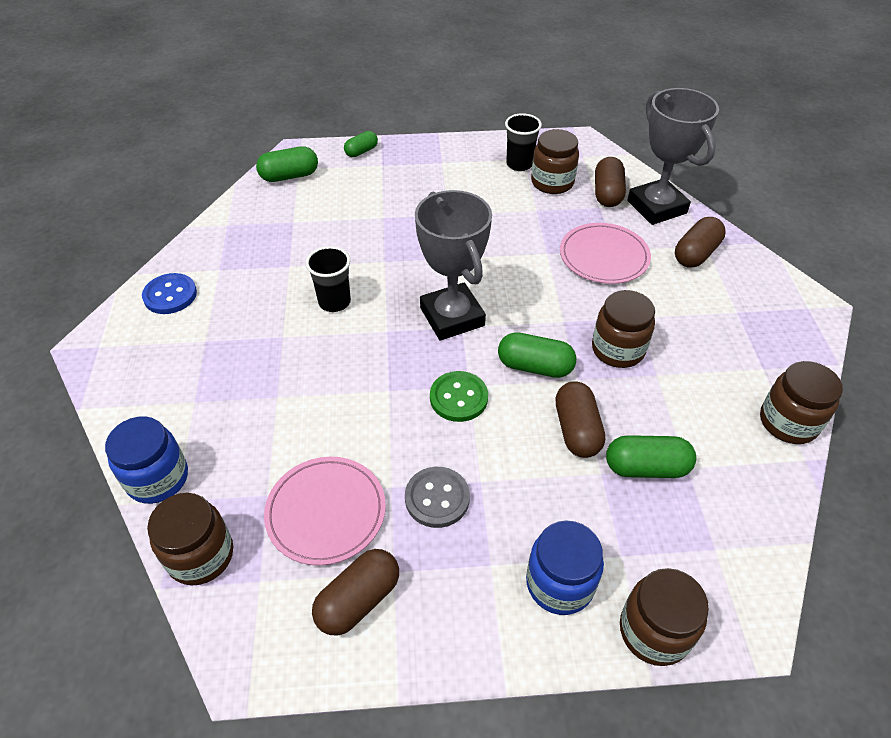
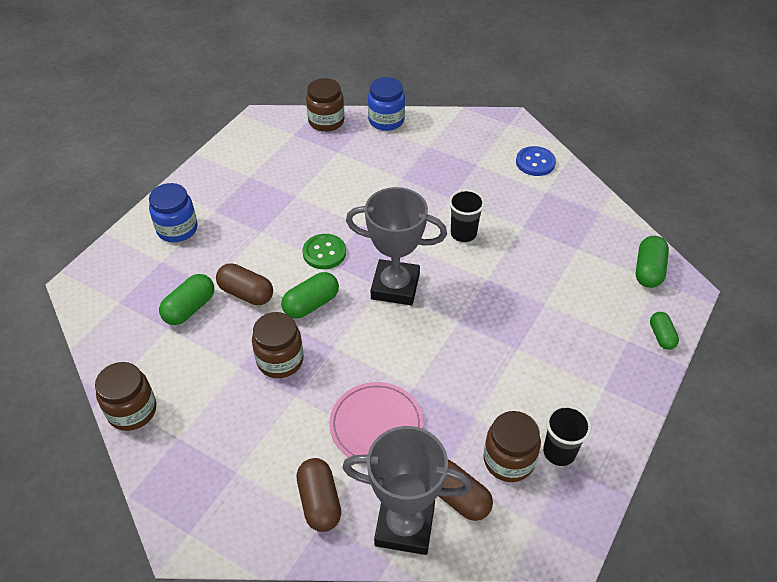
camera: 125 degrees right, 0 degrees up
(326, 512) = (306, 167): pink plate -> none
(358, 600) = (249, 160): brown capsule -> none
(437, 498) = (270, 210): grey button -> none
(654, 631) = (119, 248): brown jar -> none

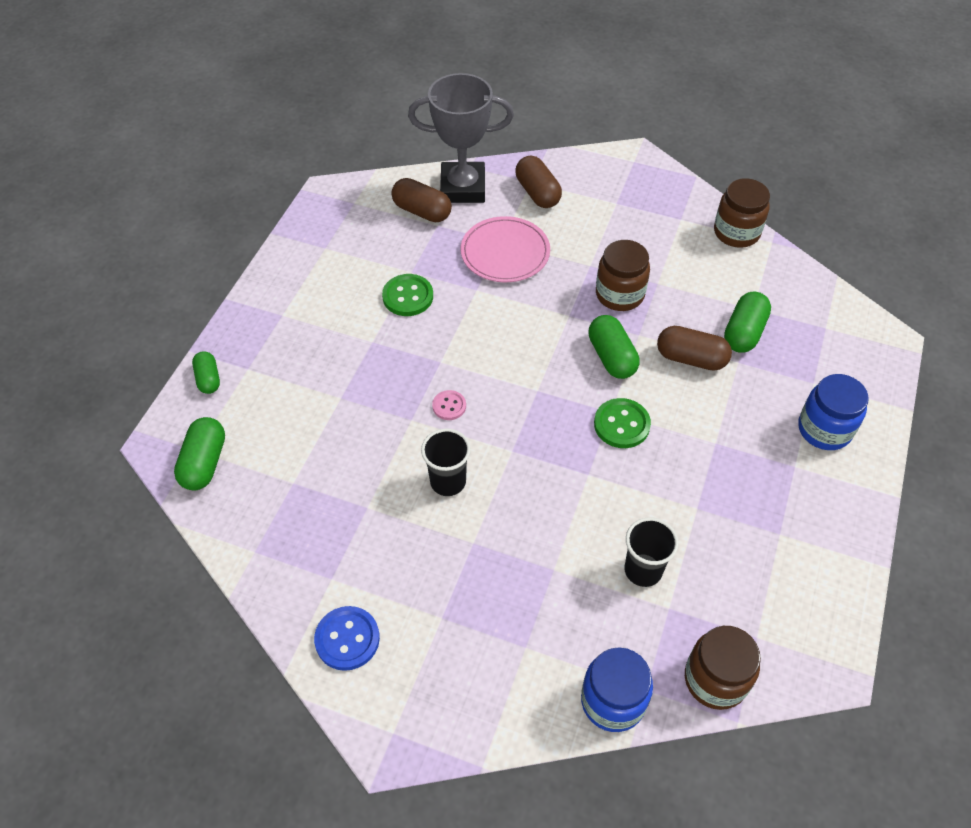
camera: 170 degrees right, 5 degrees up
(311, 304) = (611, 357): green capsule -> green capsule turned 60 degrees counterclockwise
(395, 286) = (521, 393): grey trophy -> none
(455, 285) = (449, 406): none -> pink button
(481, 389) = (408, 296): none -> green button
(508, 460) = (378, 242): brown jar -> none
(559, 452) = (332, 255): black cup -> black cup (643, 570)

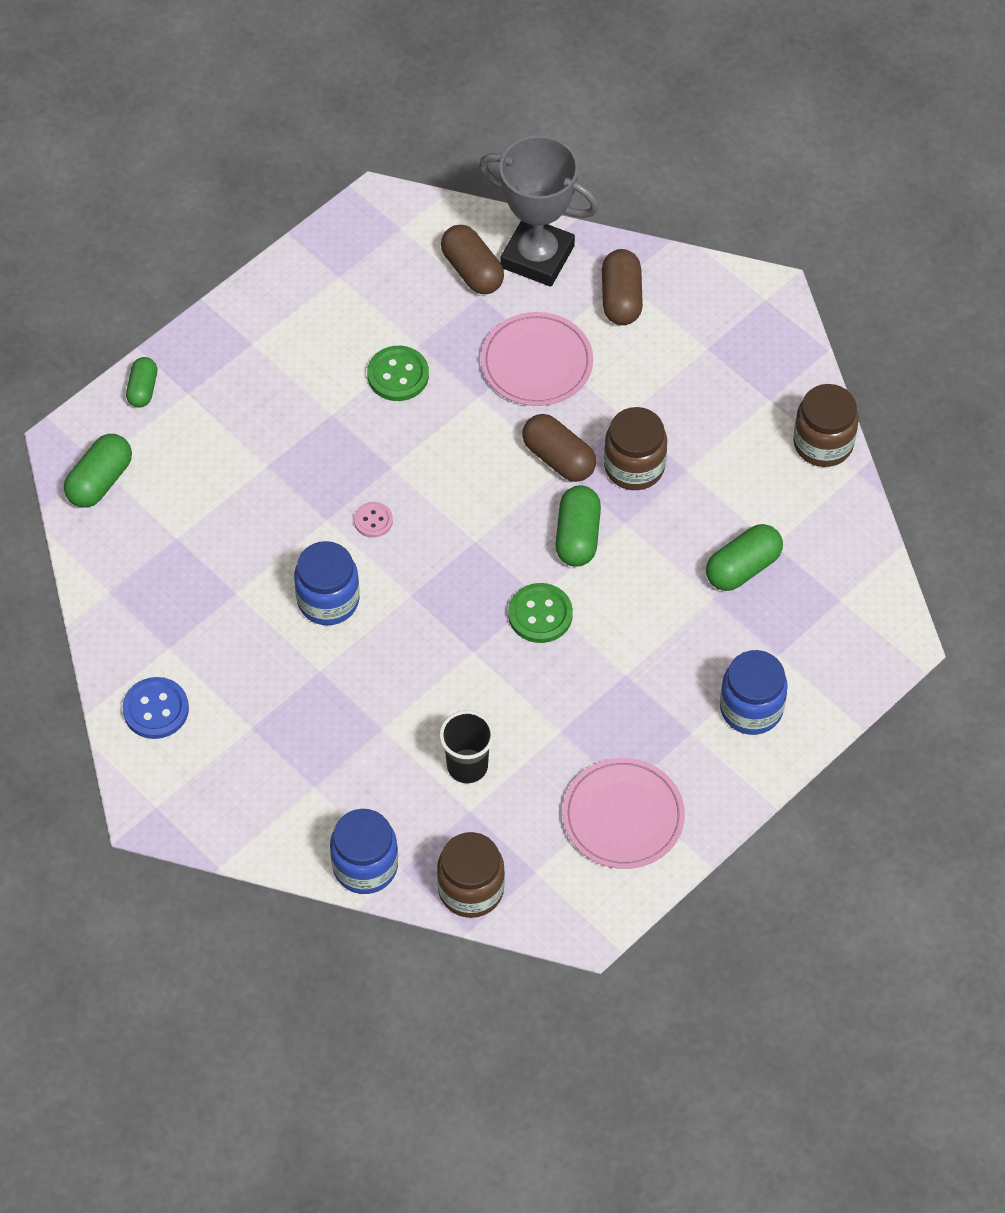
camera: 25 degrees right, 5 degrees up
(448, 482) = (328, 600): black cup -> blue jar
(691, 358) = (663, 573): brown capsule -> brown capsule (558, 458)
(792, 556) = (623, 816): none -> pink plate

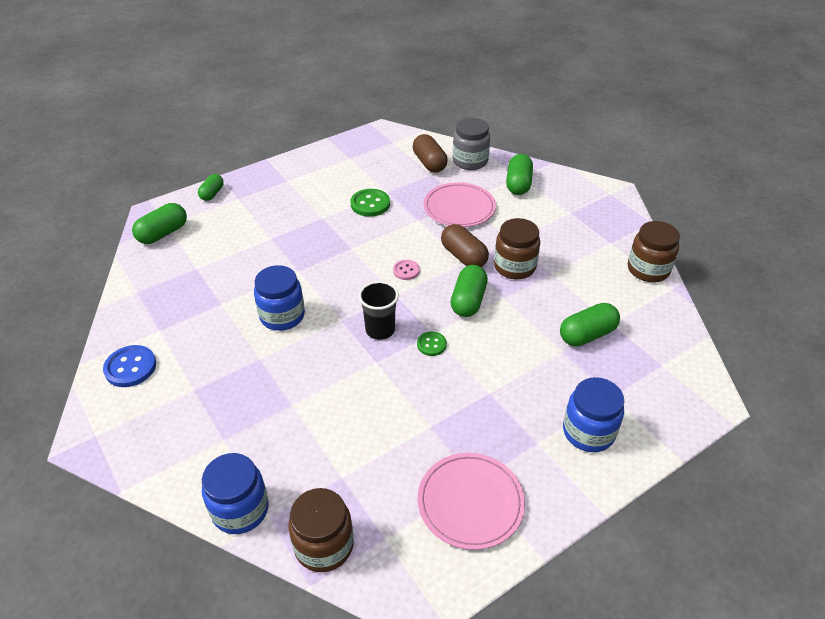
camera: 10 degrees right, 15 degrees down
(373, 520) = (329, 275): pink button -> pink button (406, 271)
(467, 766) = (349, 442): black cup -> black cup (380, 330)
(537, 257) = (470, 161): grey trophy -> grey jar
(540, 614) = (431, 344): green button -> green button, size x0.61
(621, 298) = (518, 184): brown capsule -> green capsule

